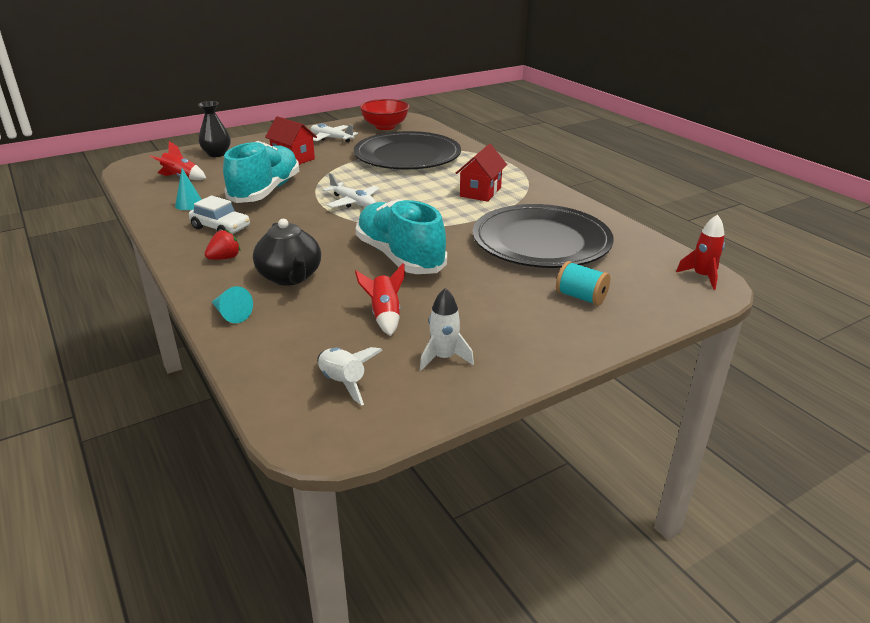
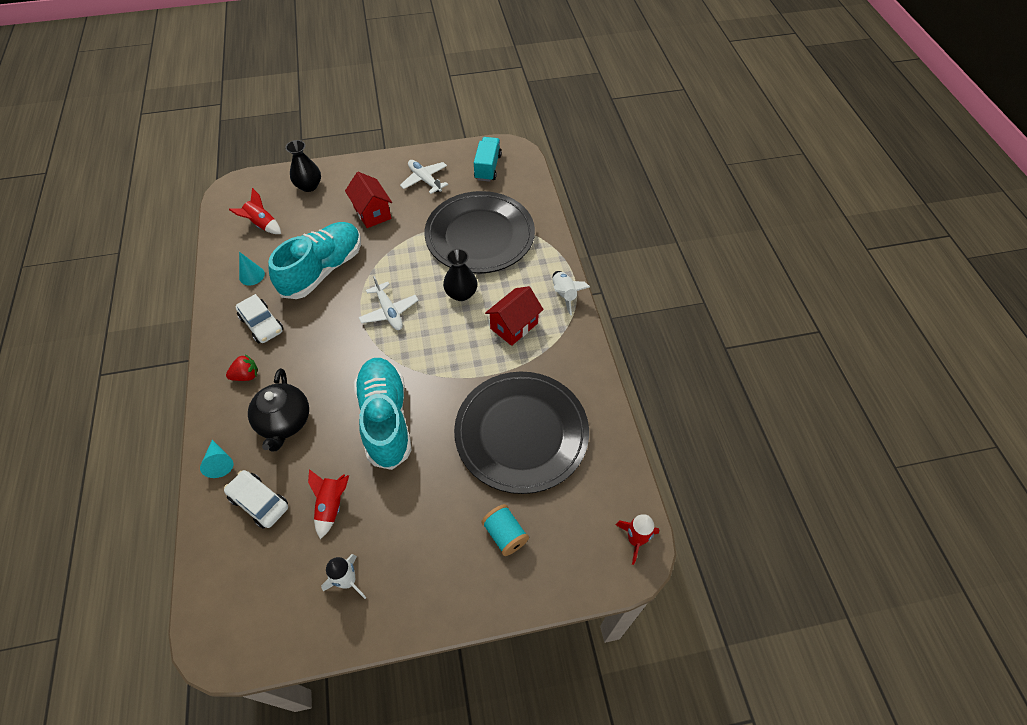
camera: 20 degrees right, 25 degrees up
(299, 329) = (259, 502): none -> white car
(343, 383) = (260, 585): white rocket -> white rocket (564, 295)
(385, 127) = (487, 167): red bowl -> turquoise truck
(416, 184) = (461, 294): none -> black vase

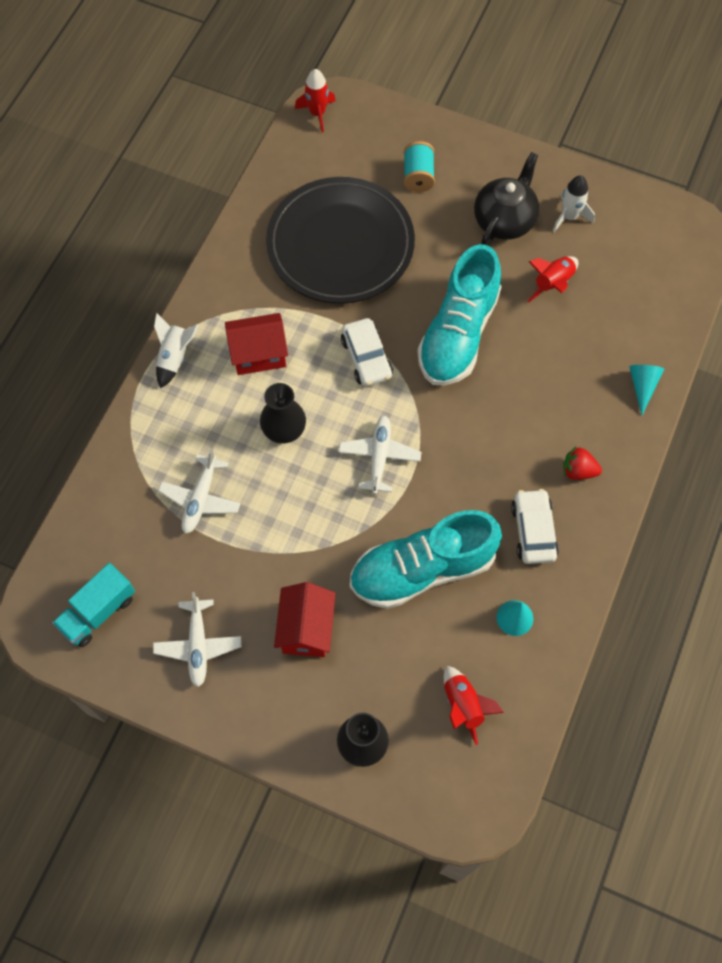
camera: 145 degrees left, 10 degrees up
(259, 502) = (618, 325): white car -> white car (366, 358)
(284, 422) = (560, 391): black teapot -> black teapot (504, 220)
(480, 236) = (200, 499): black plate -> white plane

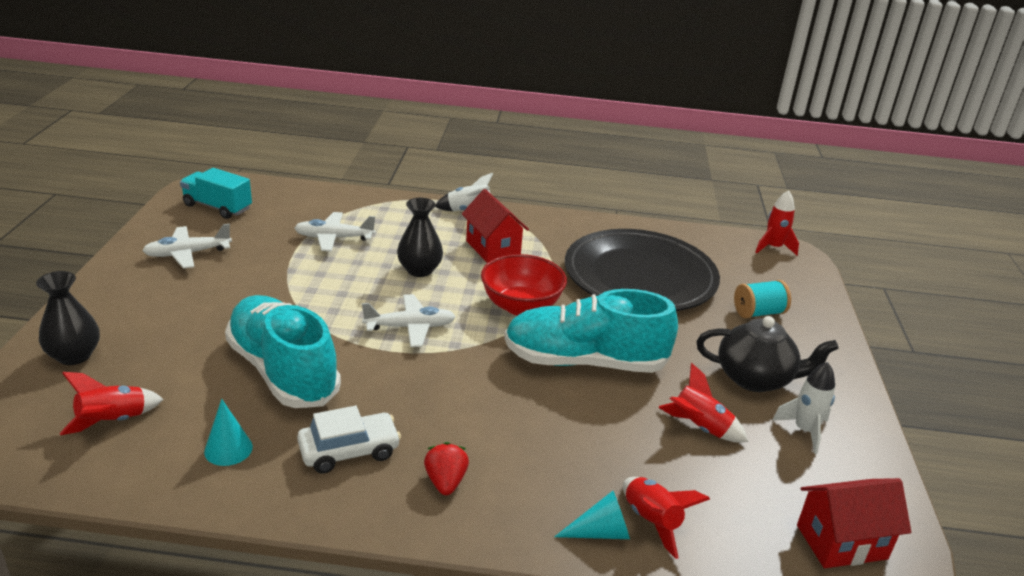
camera: 70 degrees right, 35 degrees down
(306, 629) = (206, 307): red house -> red house (841, 542)
(366, 358) = (521, 306): white car -> red bowl
(638, 351) = (652, 521): none -> red rocket

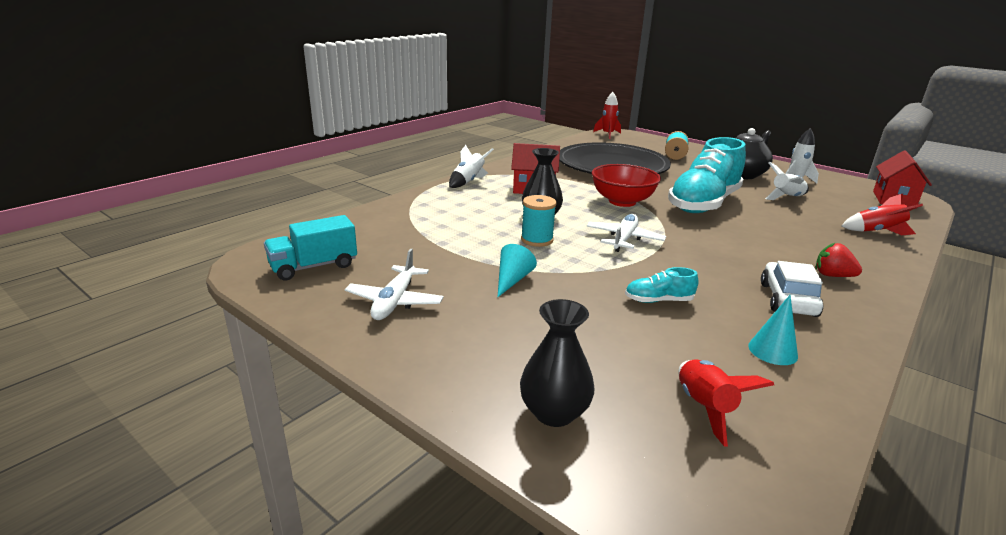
camera: 55 degrees left, 5 degrees down
(283, 371) = (658, 300): turquoise shoe -> turquoise shoe, size x0.41
(334, 238) = (451, 232): white plane -> none
(359, 281) = (537, 240): none -> turquoise spool
(600, 532) = (888, 246): turquoise cone -> turquoise cone (512, 280)
(699, 427) = (786, 198): red rocket -> white rocket

